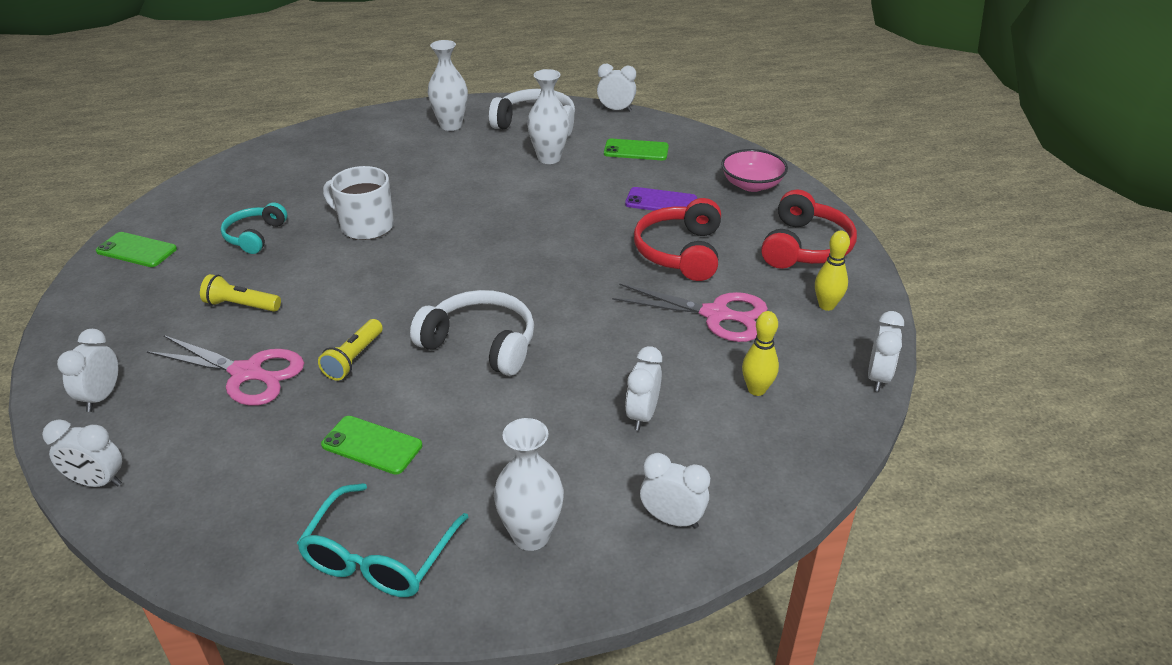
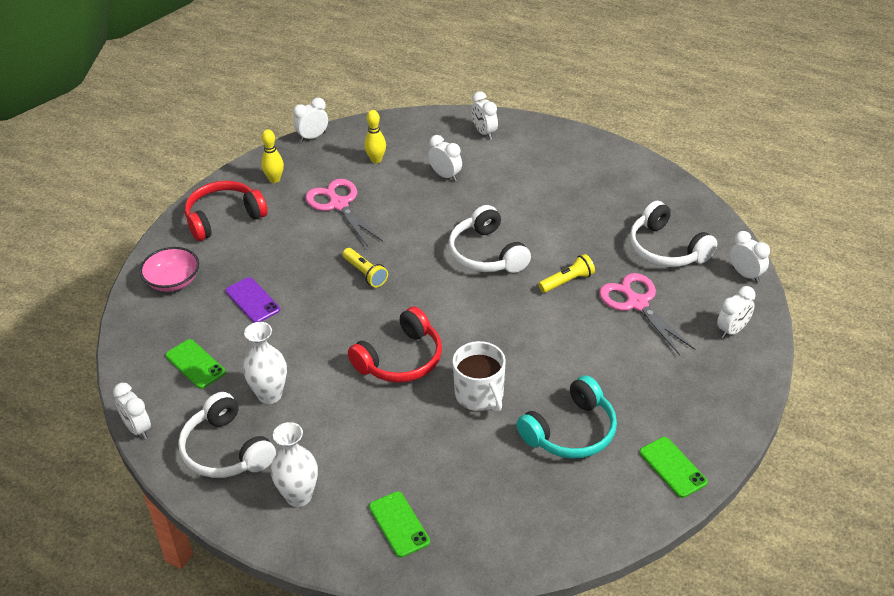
camera: 140 degrees left, 5 degrees up
(239, 464) = (666, 249): none -> white headphones
(241, 305) = (615, 361): yellow flashlight -> yellow flashlight (365, 273)
(254, 236) = (571, 432): turquoise headphones -> turquoise headphones, size x1.55
(372, 445) = (592, 226): green phone -> green phone (399, 524)
(379, 557) = (622, 177): turquoise glasses -> none
(531, 535) = (550, 154): white vase -> none
(642, 415) = (445, 175): white clock -> white clock turned 105 degrees counterclockwise
(680, 252) = (299, 254): red headphones -> red headphones (401, 359)

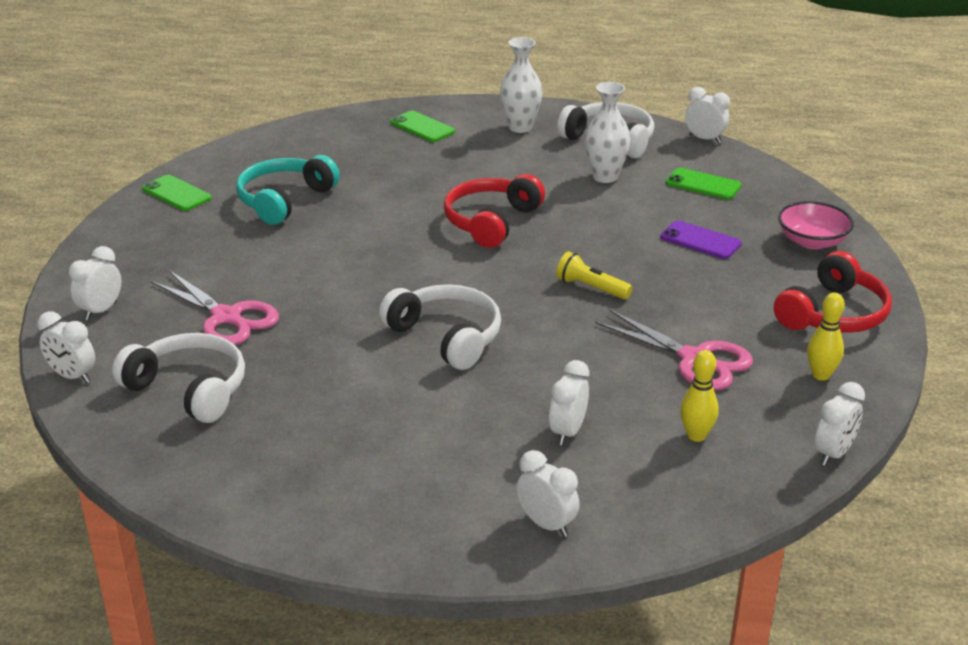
camera: 160 degrees right, 10 degrees down
(445, 175) = (568, 432): white clock -> white clock turned 90 degrees clockwise
(480, 395) = (390, 210): white mug -> none
(567, 281) = (324, 325): yellow flashlight -> none

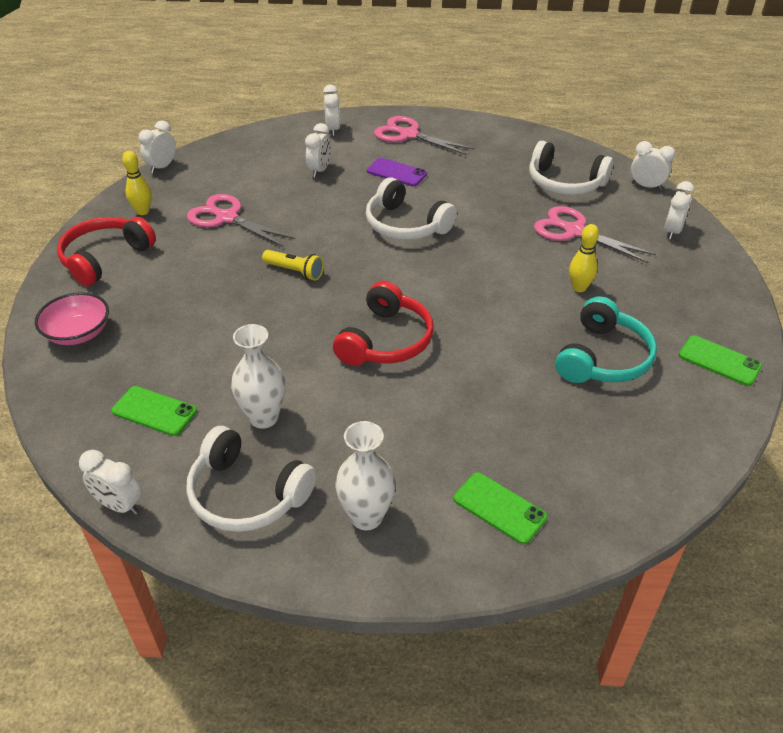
camera: 175 degrees right, 10 degrees up
(405, 503) = (408, 135): none -> pink scissors
(546, 524) = (333, 130): white clock -> white clock turned 135 degrees counterclockwise
(696, 435) = (241, 172): yellow bowling pin -> yellow bowling pin (579, 288)
(700, 240) = (185, 328): purple phone -> purple phone (396, 173)

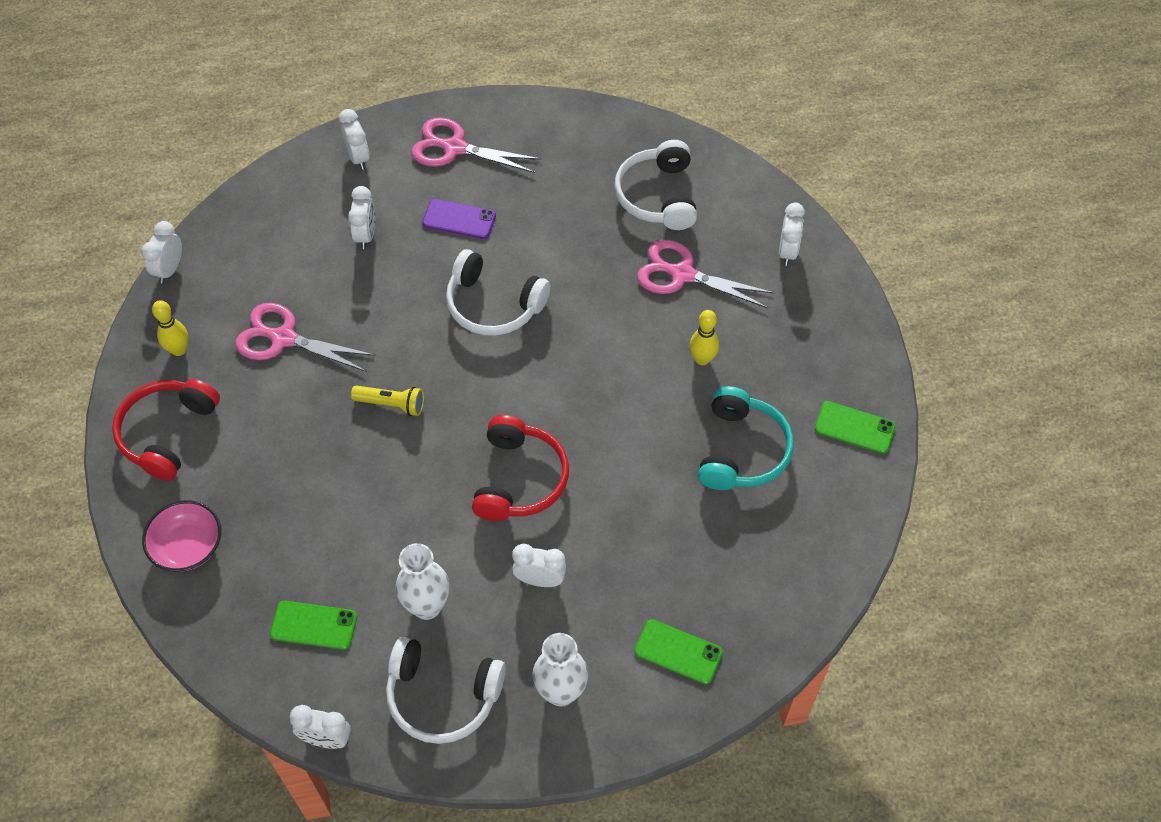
camera: 15 degrees left, 15 degrees up
(564, 183) = (657, 196): white headphones -> white headphones turned 75 degrees clockwise
(646, 186) = (750, 183): white clock -> white clock (540, 580)

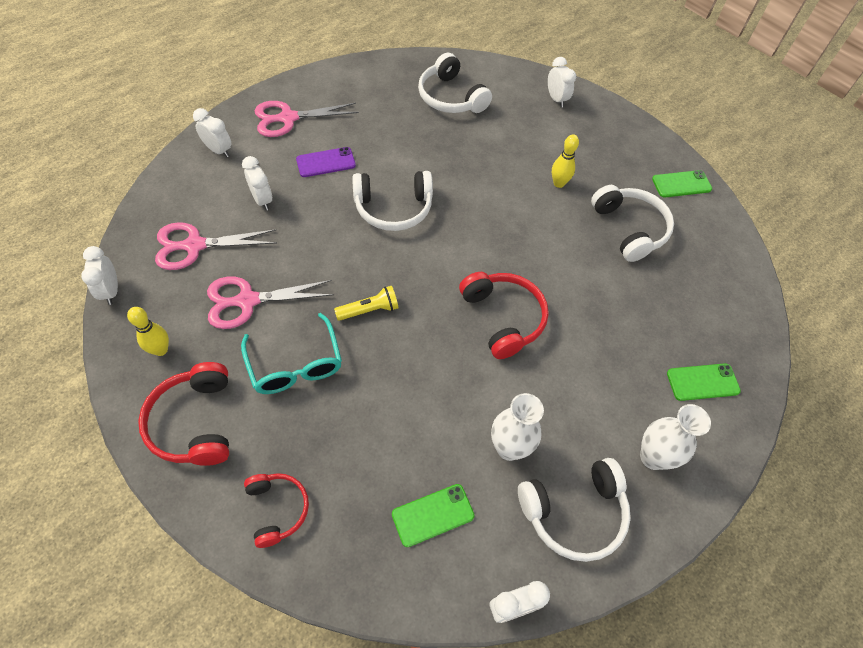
camera: 35 degrees left, 0 degrees up
(188, 546) = (277, 509): pink bowl -> red headphones
(286, 424) = (295, 365): none -> turquoise glasses
(540, 580) = (573, 382): white clock -> none
(682, 274) = (504, 137): pink scissors -> pink scissors (195, 245)
(742, 450) = (630, 229): turquoise headphones -> white headphones

